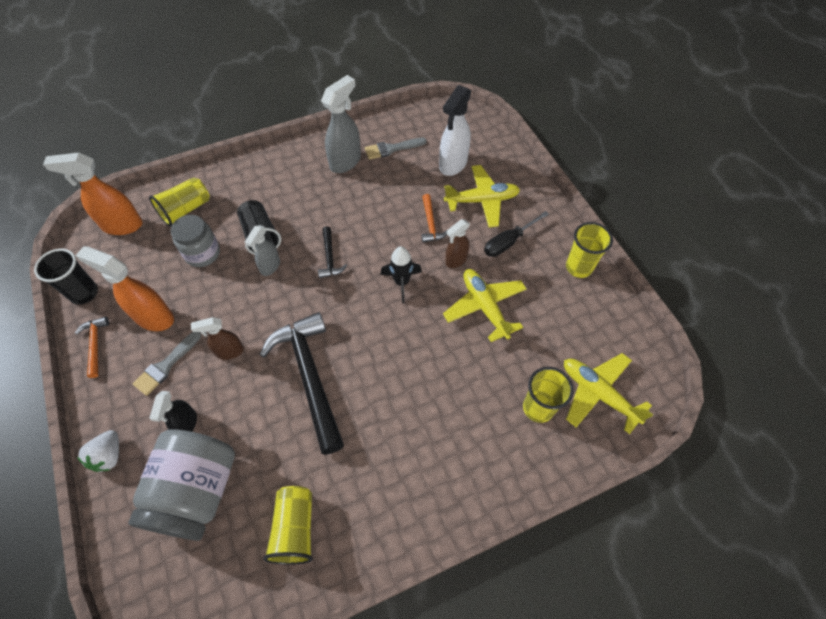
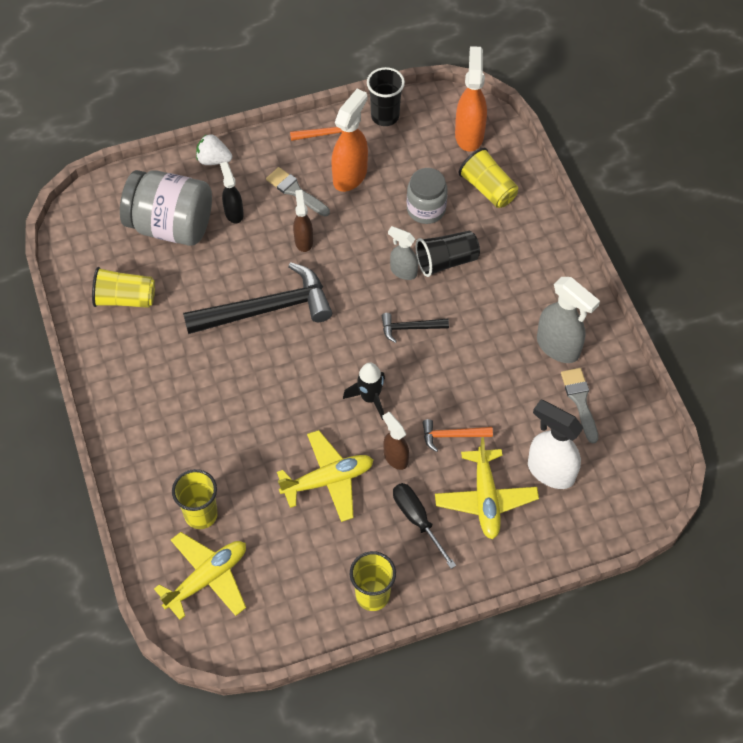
camera: 95 degrees right, 0 degrees up
(186, 424) = (233, 213): black spray bottle -> black spray bottle turned 60 degrees clockwise

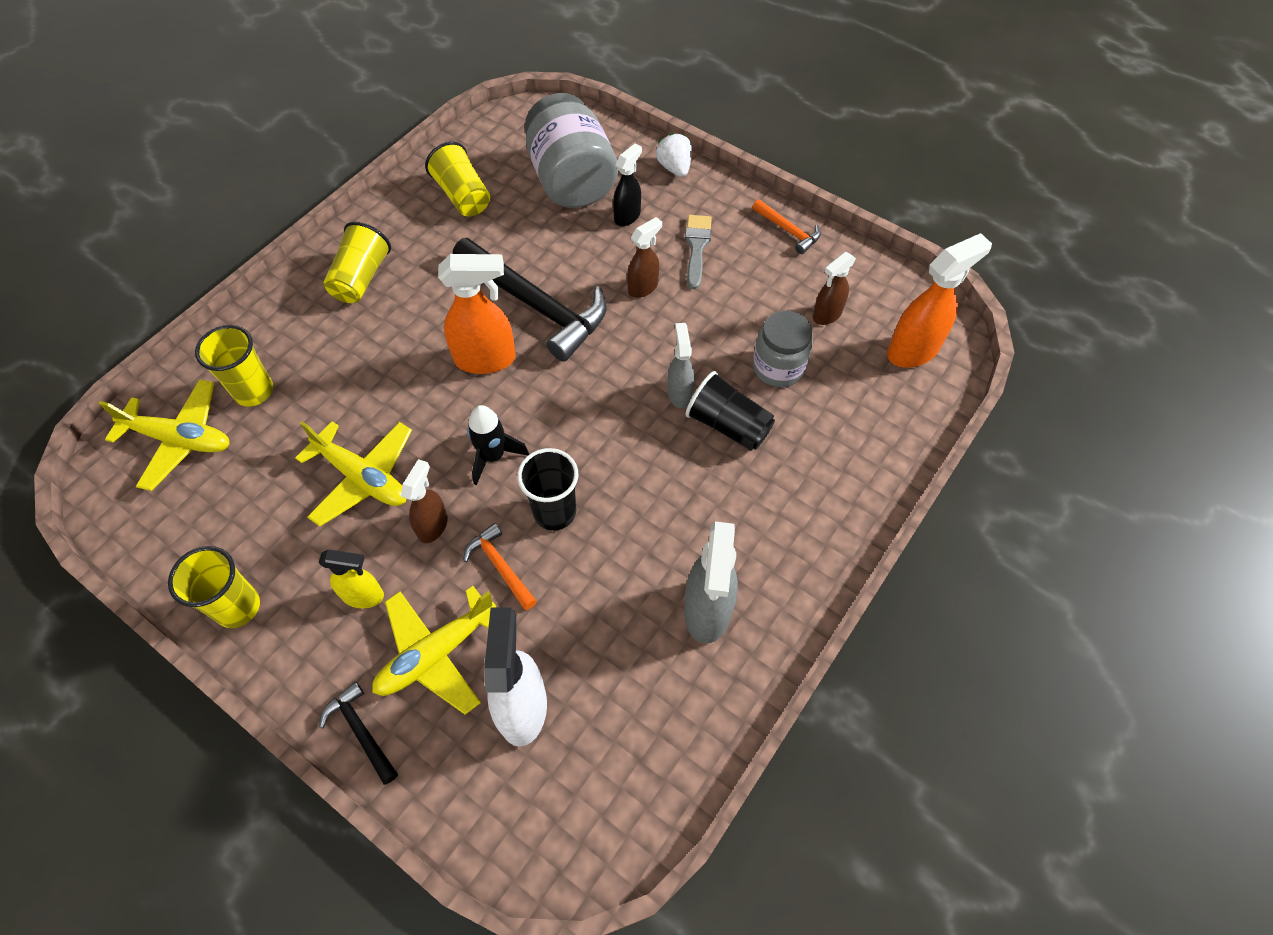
camera: 55 degrees right, 0 degrees up
(350, 175) = (758, 279): orange spray bottle -> orange spray bottle (486, 359)
(385, 116) = (860, 265): black cup -> black cup (554, 512)
(408, 159) = (826, 315): none -> brown spray bottle
(410, 328) = (612, 442): black hammer -> black hammer (361, 731)
(417, 520) = (364, 596): black screwdriver -> yellow spray bottle
(488, 189) = (860, 409): yellow cup -> yellow cup (361, 278)
(580, 401) = (649, 682): grey brush -> none

